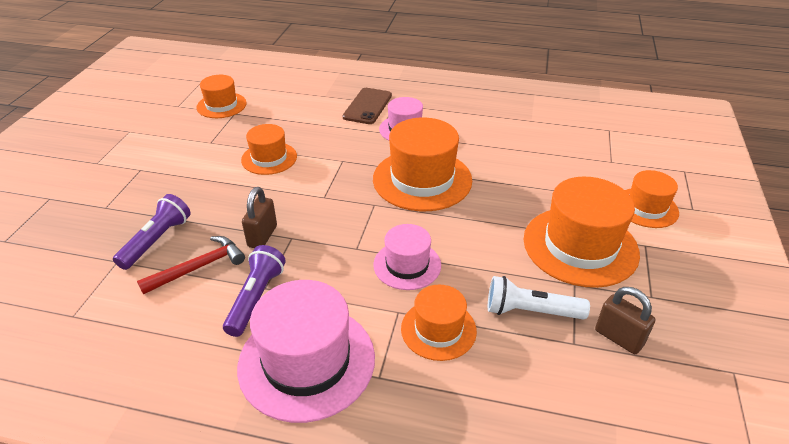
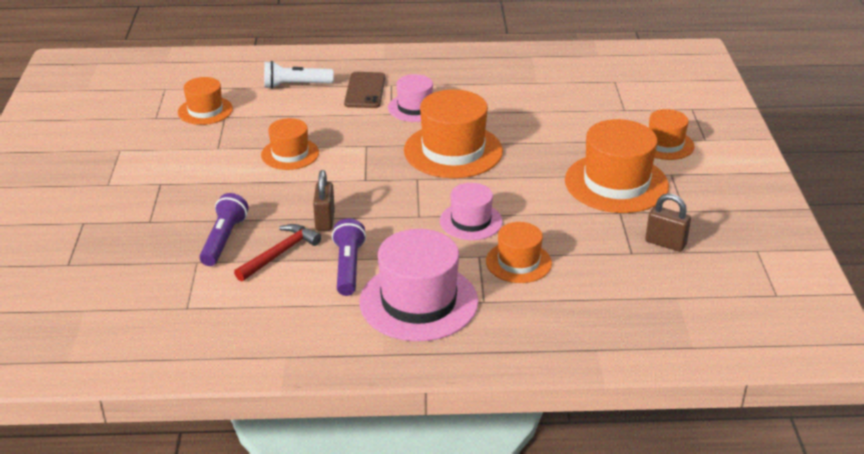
camera: 15 degrees left, 5 degrees down
(530, 311) = (590, 237): white flashlight -> white flashlight (295, 85)

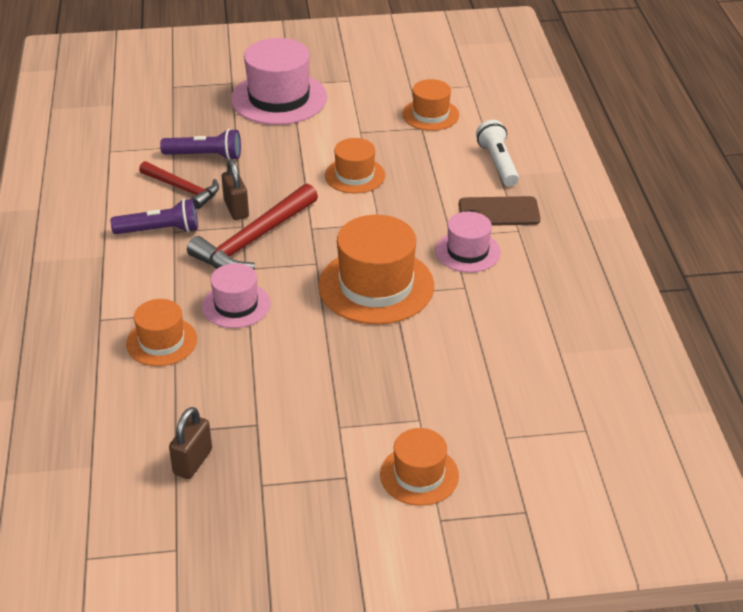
camera: 85 degrees right, 5 degrees up
(325, 220) = (236, 209): brown padlock -> brown padlock turned 75 degrees clockwise
(377, 211) = (253, 240): none -> red hammer
(418, 302) = (103, 277): pink hat -> pink hat (279, 98)
(616, 183) = (319, 423): orange hat -> none

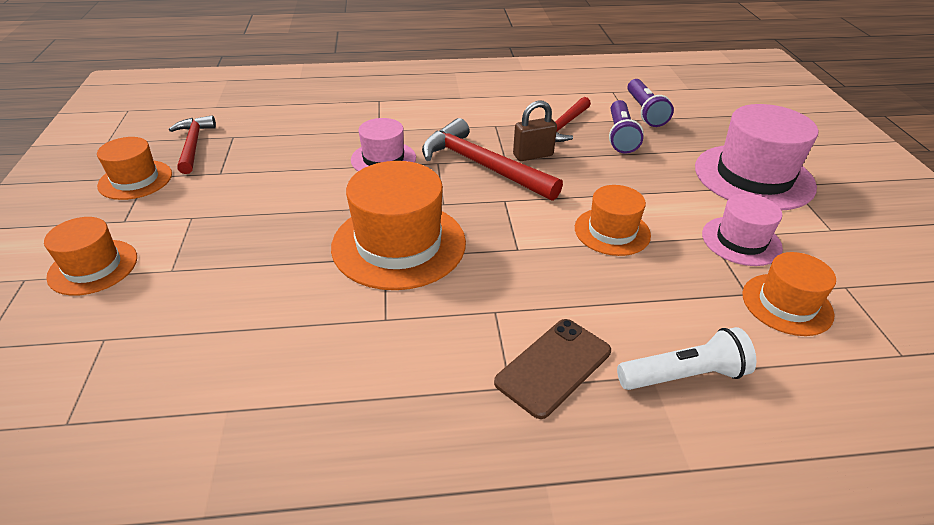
camera: 90 degrees right, 0 degrees up
(160, 230) = (496, 119): purple flashlight -> purple flashlight (644, 112)
(161, 342) = (343, 126): orange hat -> orange hat (135, 180)
(193, 462) = (193, 145): brown padlock -> red hammer
(467, 251) = (459, 326): pink hat -> pink hat (741, 241)
(499, 212) = (553, 367): brown phone -> brown phone turned 45 degrees clockwise

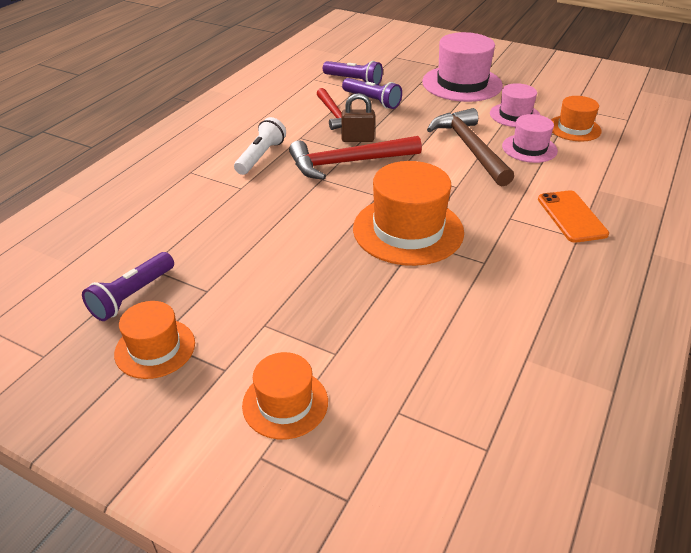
camera: 55 degrees left, 0 degrees up
(193, 145) = (132, 295): red hammer -> purple flashlight
(383, 159) = (288, 200): pink hat -> pink hat (529, 148)
(533, 155) = (357, 139): brown padlock -> brown padlock turned 75 degrees clockwise
(553, 367) = (571, 216): brown phone -> orange phone
(612, 231) = (470, 148): orange hat -> brown hammer
(684, 375) = (604, 180): white flashlight -> white flashlight (261, 156)

